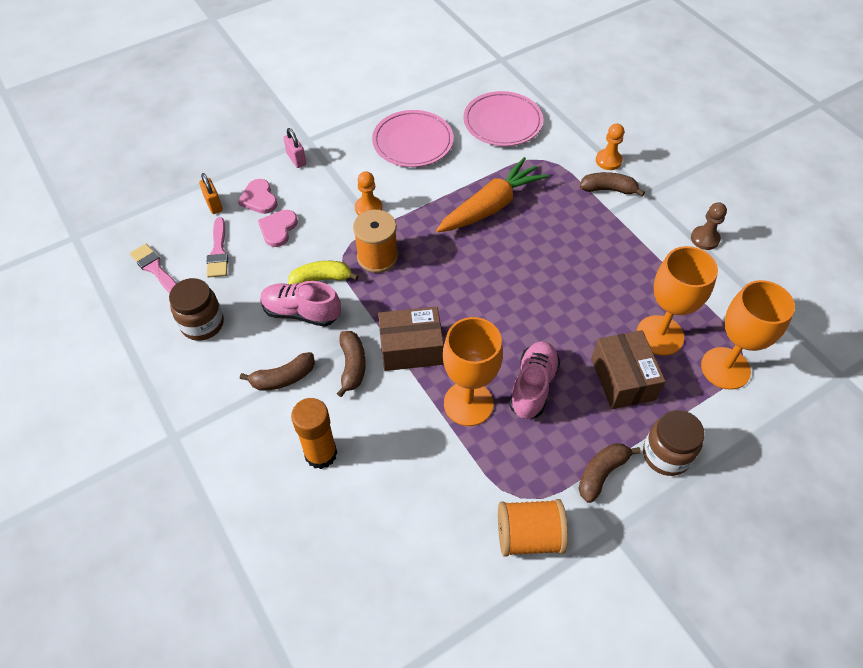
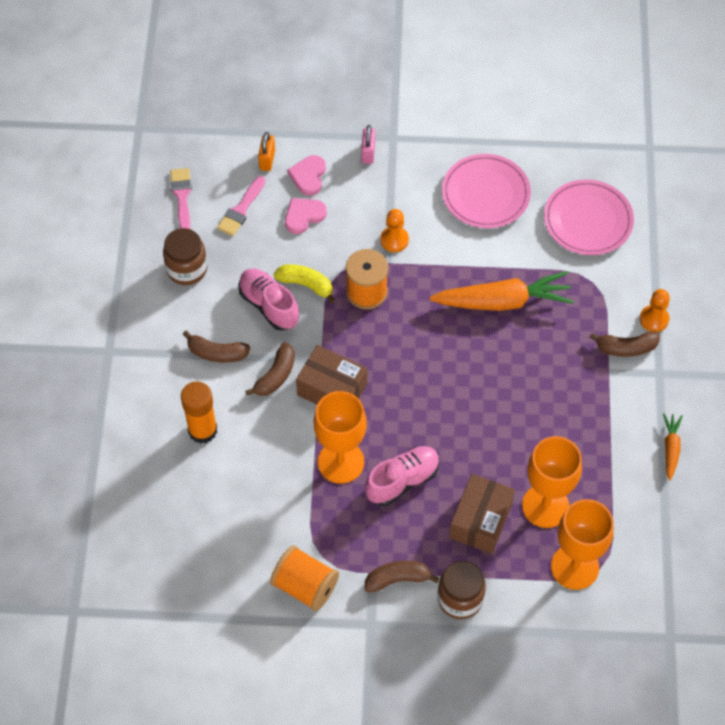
camera: 35 degrees right, 5 degrees up
(608, 189) = (626, 348): brown banana -> brown banana turned 135 degrees clockwise
(705, 239) = (671, 448): brown pawn -> orange carrot

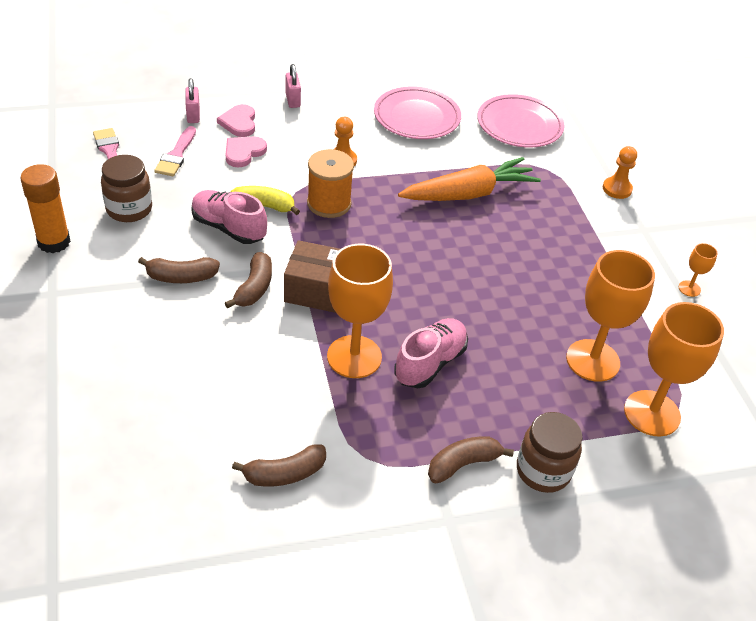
camera: 20 degrees left, 15 degrees down
(202, 430) = (183, 352): orange glue stick -> orange glue stick (54, 242)
(267, 160) = (193, 115): orange padlock -> pink padlock
(305, 586) = (355, 494): orange spool -> none
(480, 521) = (531, 387): brown box -> none
(626, 348) = (603, 214): brown banana -> brown banana (285, 474)
(671, 448) = (689, 288): orange carrot -> orange goblet

